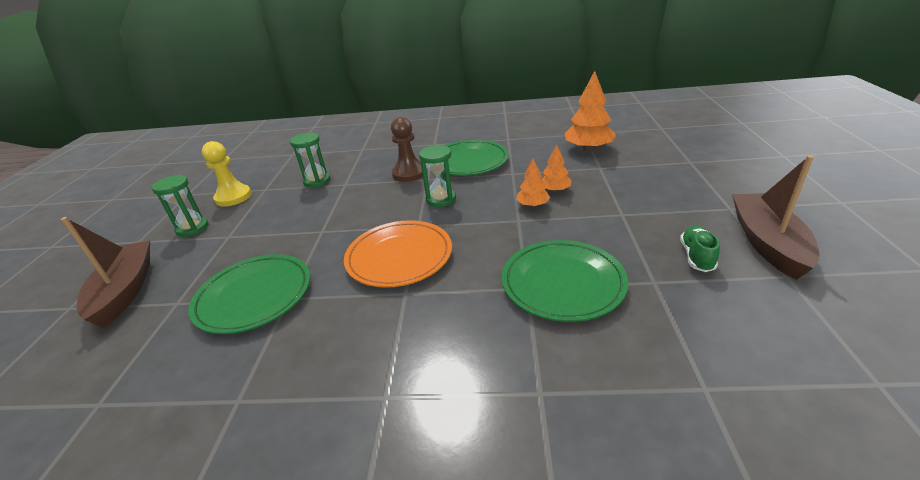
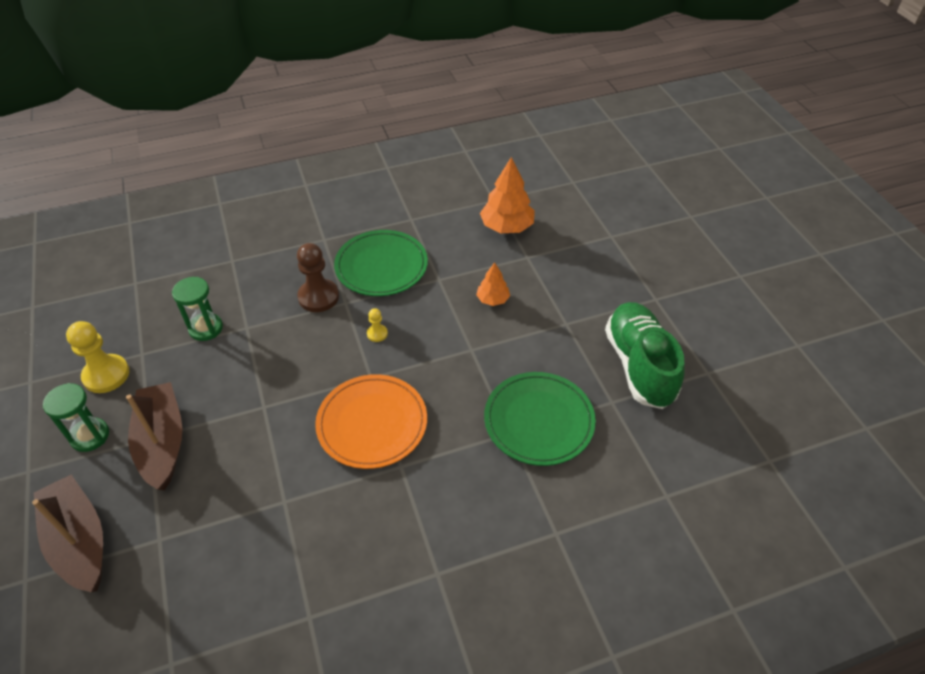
camera: 25 degrees left, 15 degrees up
(254, 296) = (244, 509): green plate -> none
(441, 199) = (377, 334): green hourglass -> yellow pawn
(533, 205) = (478, 325): orange tree -> none
(696, 256) = (639, 365): green shoe -> green shoe, size x2.16
(767, 243) = (690, 338): brown boat -> brown boat (162, 443)

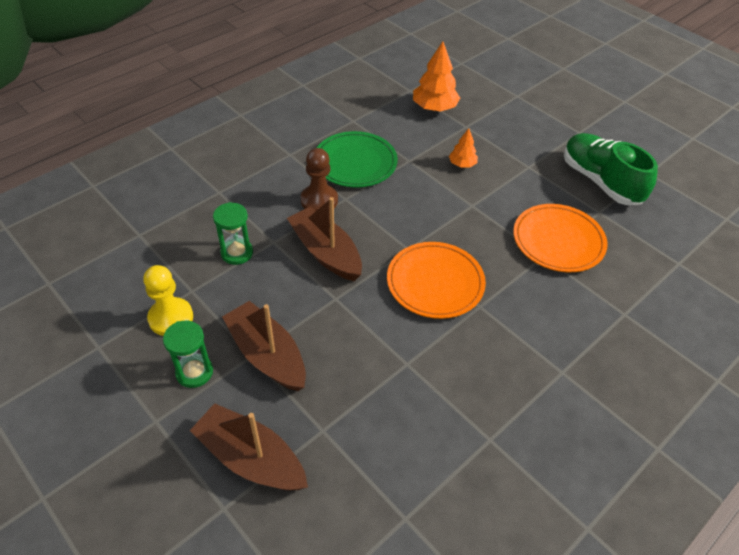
camera: 25 degrees left, 0 degrees up
(287, 355) = (326, 252): none -> brown boat
(377, 334) = (389, 215): yellow pawn -> none
(538, 421) = (558, 241): green plate -> orange plate

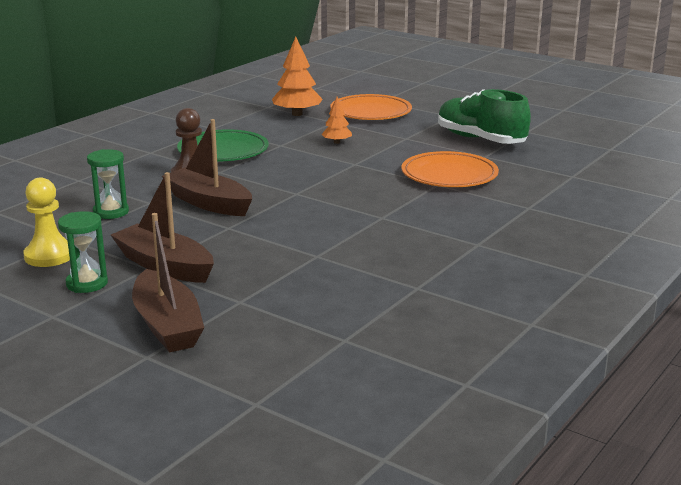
camera: 10 degrees left, 25 degrees down
(251, 458) = (167, 325): brown boat -> brown boat turned 135 degrees counterclockwise
(435, 283) = (331, 209): orange plate -> orange plate (371, 112)

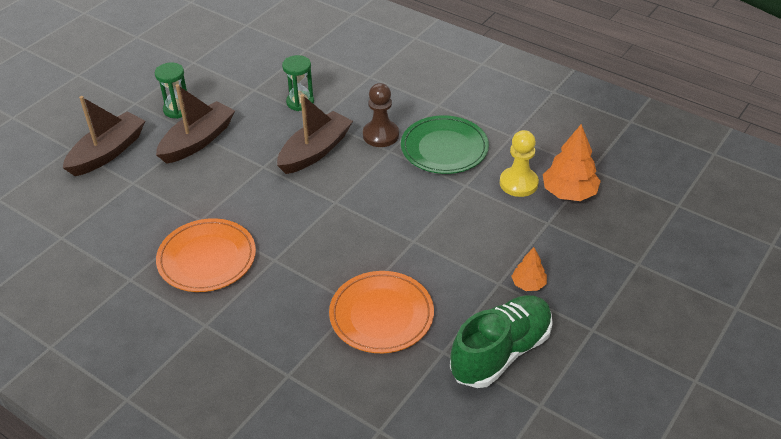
camera: 90 degrees right, 20 degrees up
(49, 256) = (225, 86): yellow pawn -> yellow pawn (518, 183)
(167, 325) = (108, 152): brown boat -> brown boat turned 150 degrees clockwise
(336, 142) = (477, 226): orange tree -> orange tree (528, 284)
(371, 112) = (589, 254): orange plate -> orange plate (207, 258)

